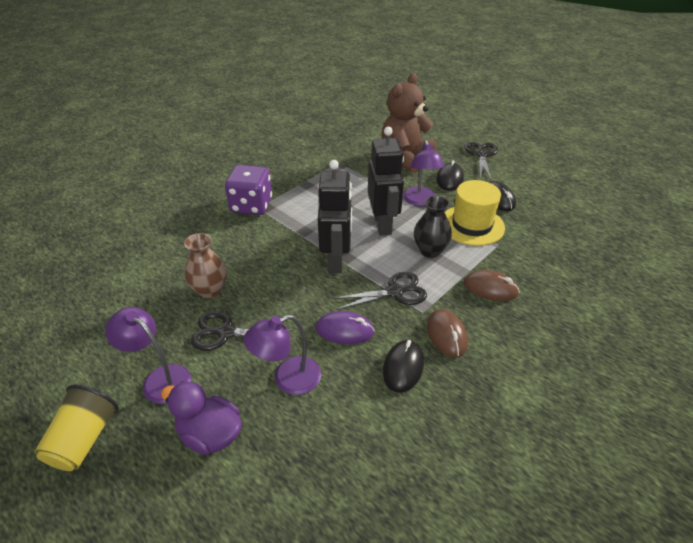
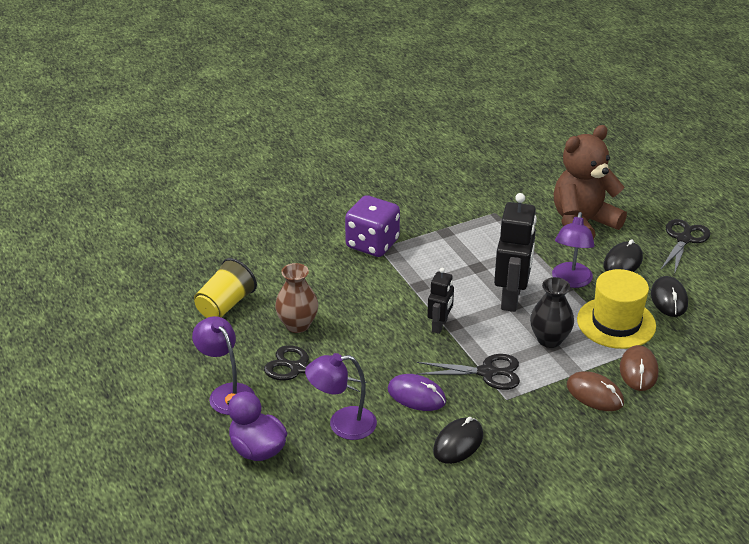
camera: 20 degrees right, 5 degrees down
(84, 439) = (151, 424): yellow cup -> yellow cup (225, 305)
(336, 260) = (440, 325): black robot -> black robot, size x0.56
(446, 335) = (519, 426): brown mouse -> brown mouse (638, 371)

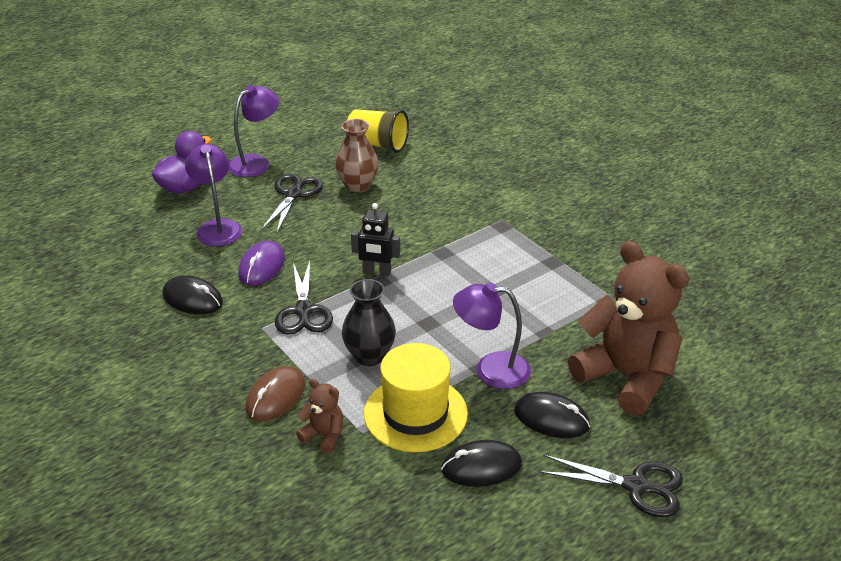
camera: 80 degrees right, 0 degrees up
(372, 244) = (507, 214): purple dice -> none
(511, 298) = (440, 321): black robot -> none
(638, 371) = (323, 435): brown mouse -> brown teddy bear

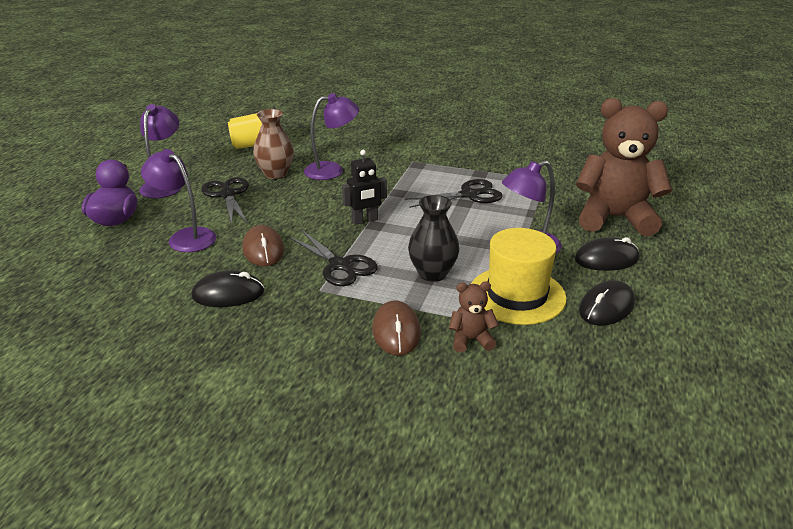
camera: 35 degrees left, 5 degrees down
(262, 266) = (263, 249): purple mouse -> brown mouse
(412, 201) = (332, 170): none -> purple lamp
(636, 486) = (708, 274): black scissors -> black scissors (469, 195)

